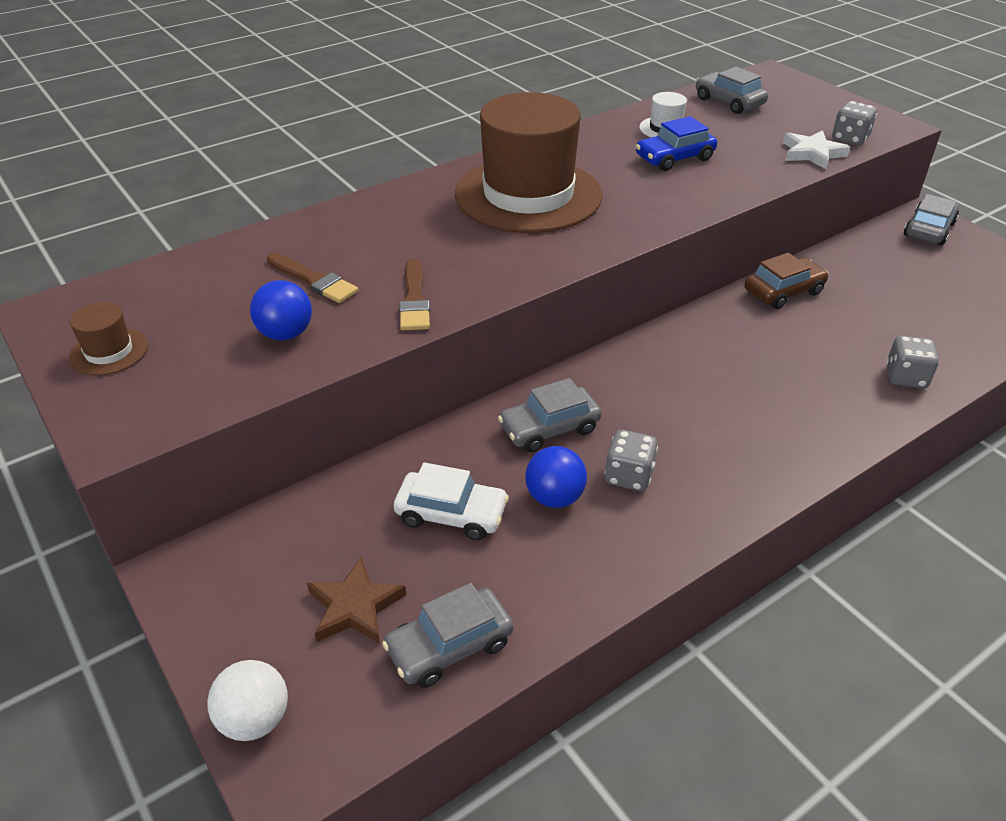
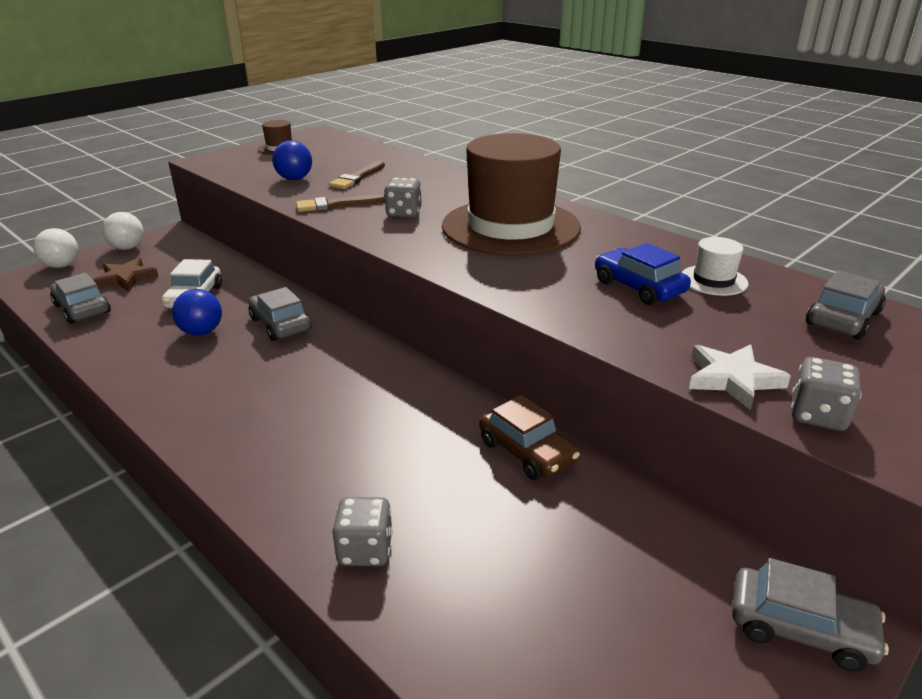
camera: 80 degrees right, 10 degrees down
(216, 627) = (127, 248): none -> white ball
(629, 476) = (219, 361): grey dice -> grey dice (404, 213)

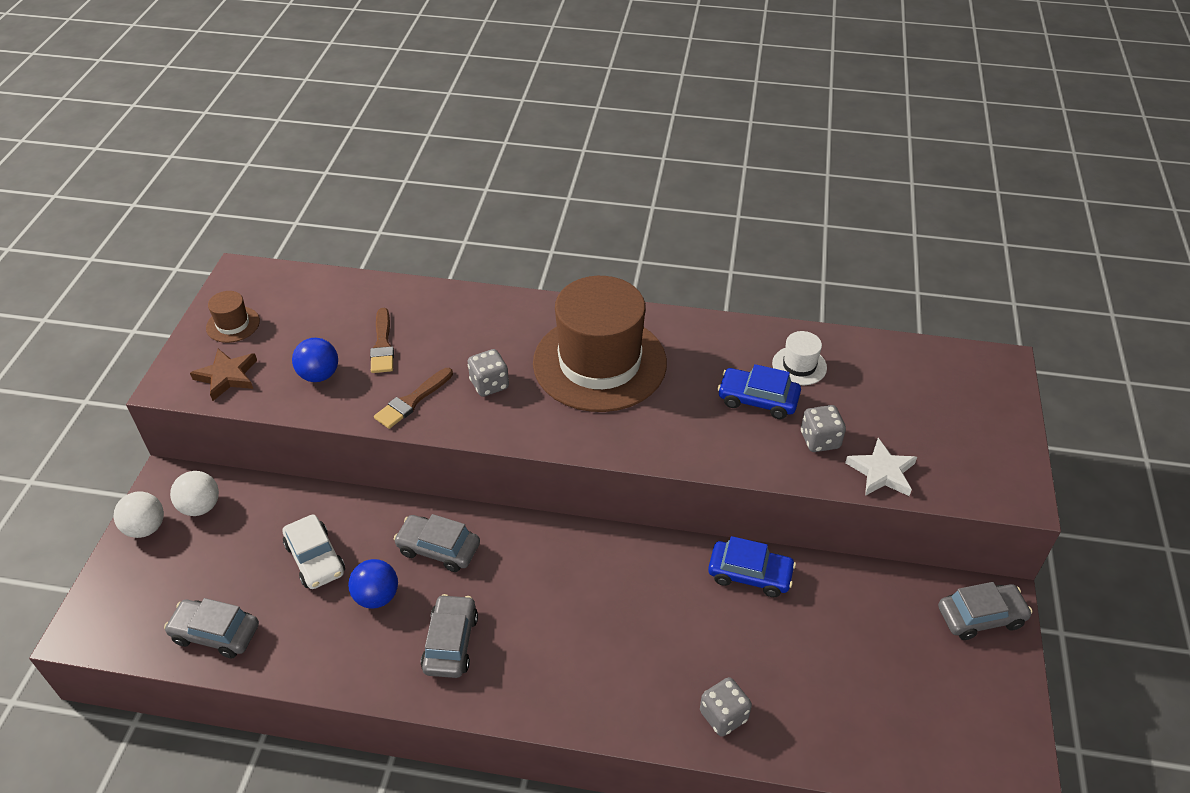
camera: 35 degrees left, 15 degrees up
(62, 266) = (104, 591): white ball -> white ball (200, 507)
(126, 279) = (207, 572): brown star -> brown star (227, 376)
(527, 451) = (750, 574): brown car -> blue car
(817, 415) = (944, 480): grey dice -> grey dice (820, 440)
(842, 318) = (902, 371): grey car -> grey car (450, 643)

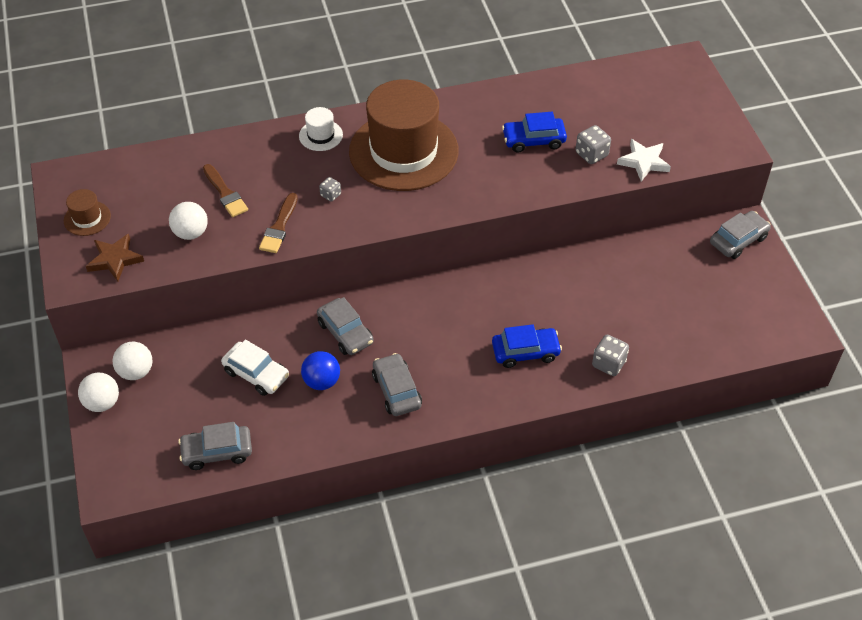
camera: 25 degrees left, 5 degrees up
(319, 375) = (191, 233): blue ball -> white ball
(438, 549) = (345, 332): grey car -> grey car turned 120 degrees counterclockwise
(489, 384) = (330, 195): grey dice -> grey dice, size x0.61
(750, 574) = (576, 268): blue car -> blue car (525, 352)
(799, 366) = (549, 106): white hat -> white hat (320, 135)

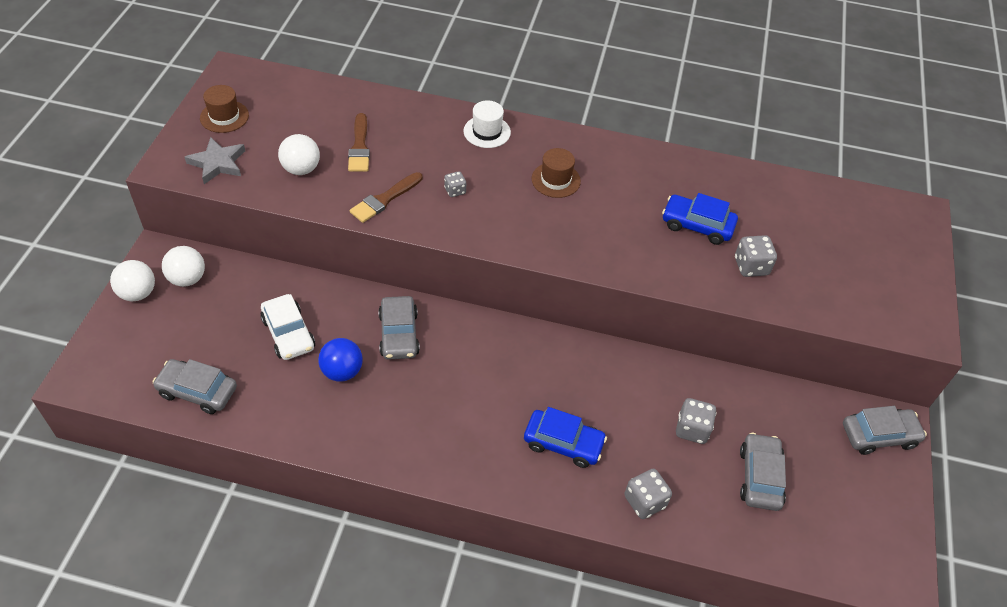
camera: 25 degrees right, 0 degrees up
(115, 259) = (217, 163): brown star -> grey star
(396, 390) = (406, 417): grey car -> grey car (759, 477)
(403, 151) = (556, 180): brown hat -> brown hat, size x0.41
(610, 298) = (692, 429): none -> grey dice
(644, 162) = (805, 300): white star -> none

